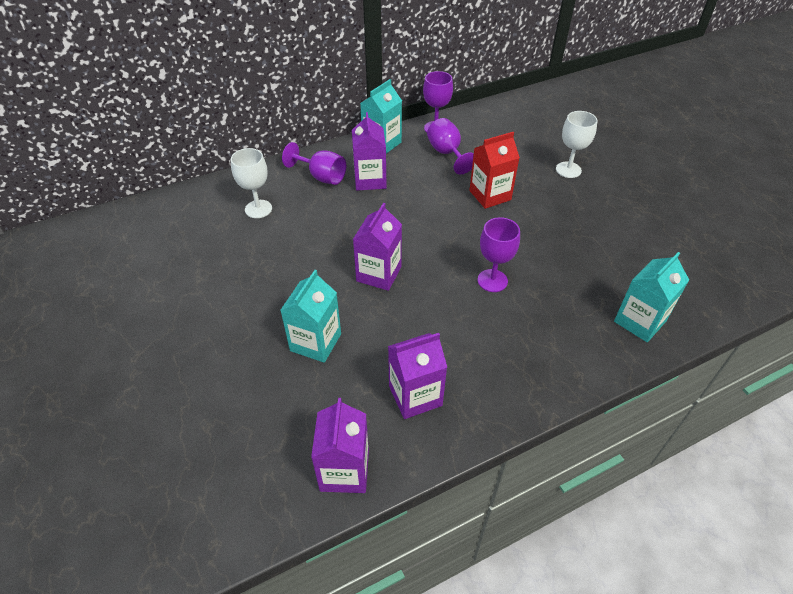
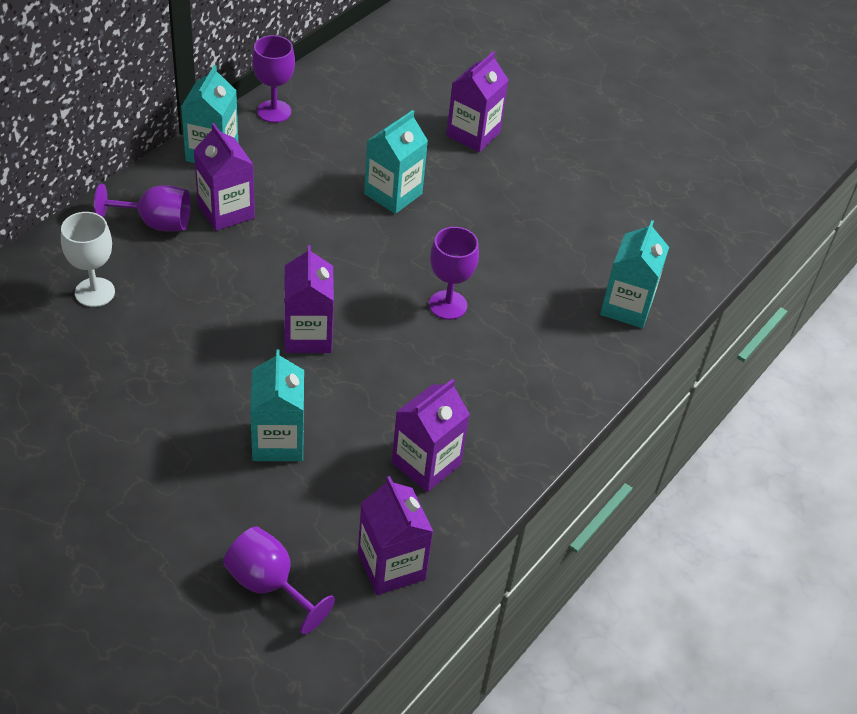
camera: 30 degrees left, 0 degrees up
(447, 153) = (309, 147): purple goblet -> purple goblet (269, 585)
(490, 195) = (393, 194): red carton -> turquoise carton
(568, 170) = (473, 134): white goblet -> purple carton

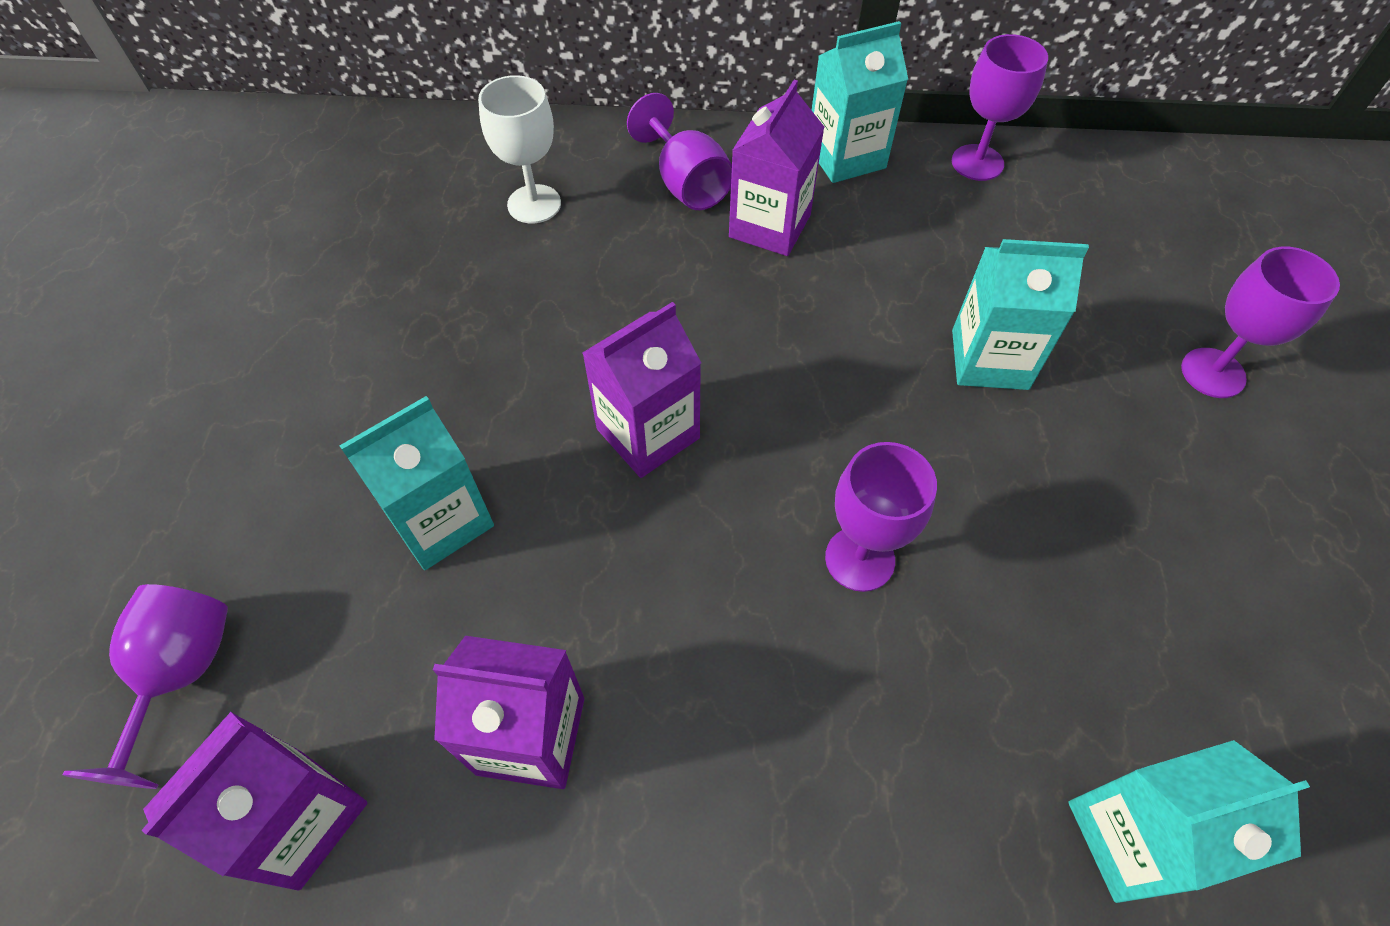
camera: 60 degrees right, 10 degrees up
(473, 134) = (1213, 373): purple carton -> purple goblet

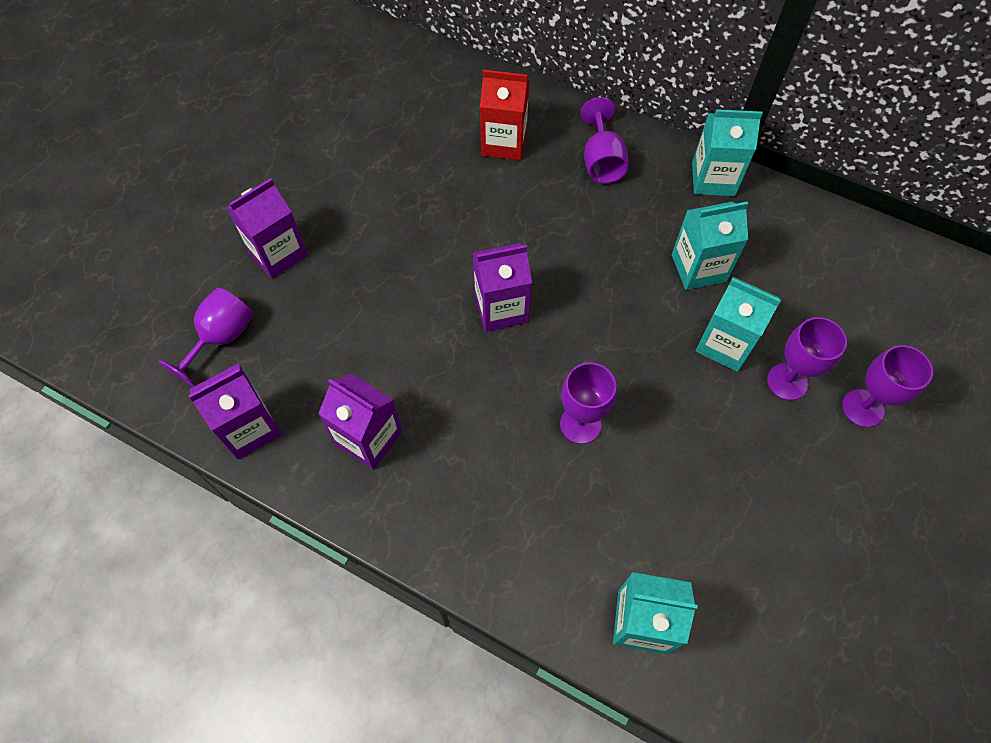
camera: 25 degrees right, 5 degrees up
(440, 520) = (371, 311): turquoise carton -> turquoise carton (698, 268)
(534, 204) = (504, 143): white goblet -> red carton
(769, 226) = (638, 208): purple carton -> purple carton (278, 253)
(977, 163) = (798, 214): purple goblet -> purple goblet (787, 382)

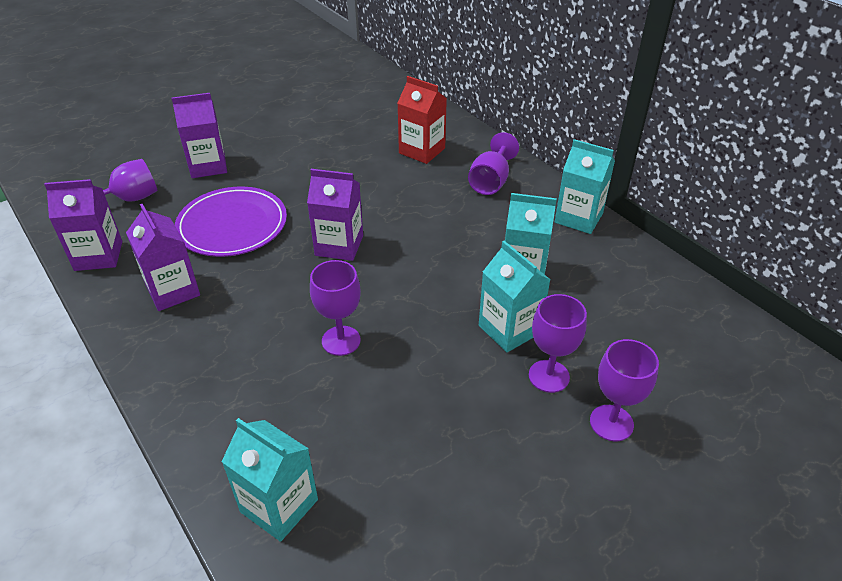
camera: 25 degrees right, 20 degrees down
(368, 327) = (232, 225): none -> purple plate

